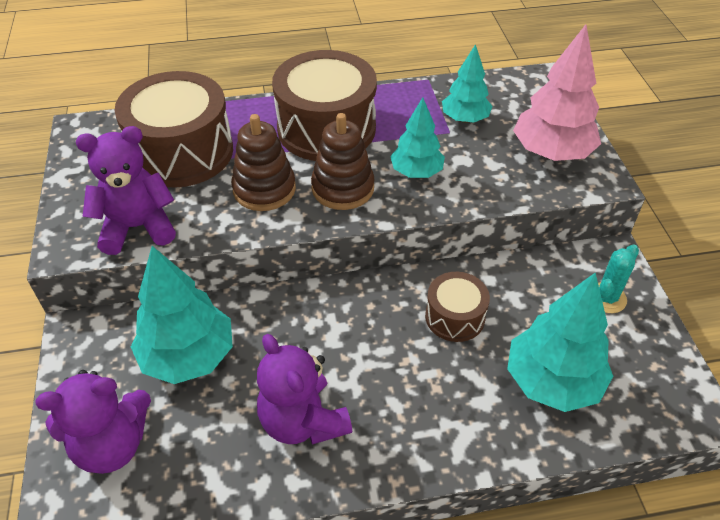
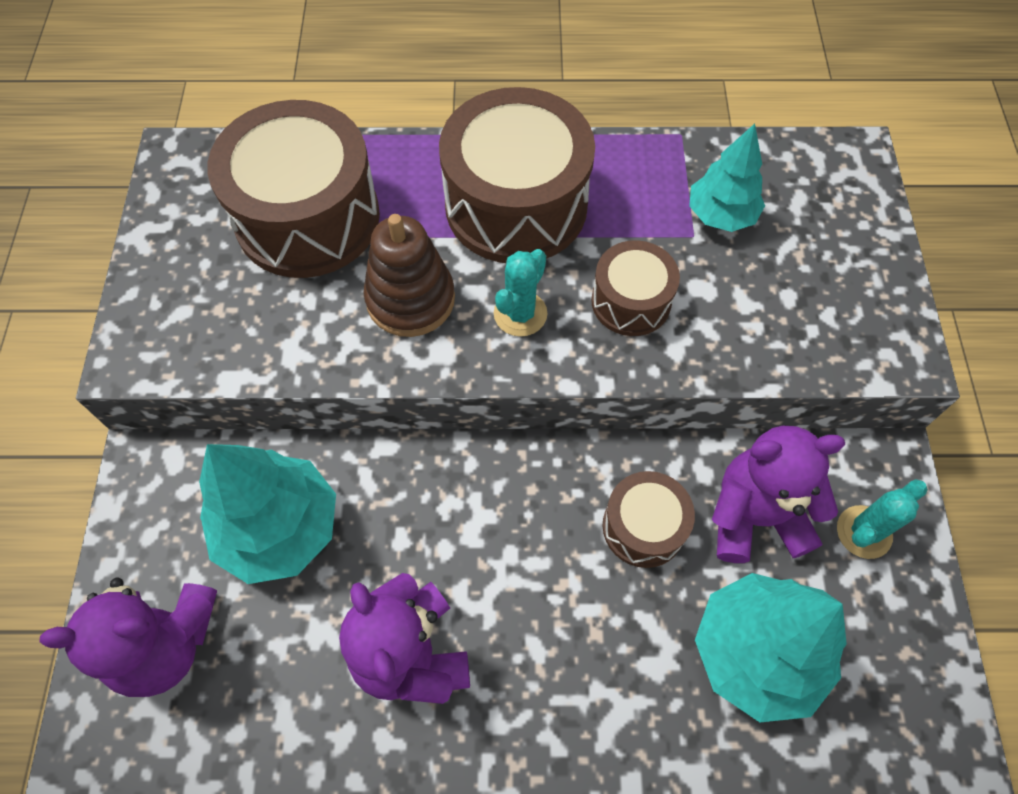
camera: 10 degrees right, 15 degrees up
(137, 227) = (229, 338): purple teddy bear -> purple teddy bear (755, 516)
(343, 188) = (520, 314): brown stacking toy -> turquoise cactus
(416, 172) = (631, 301): turquoise tree -> brown drum
(551, 153) = (837, 295): pink tree -> none

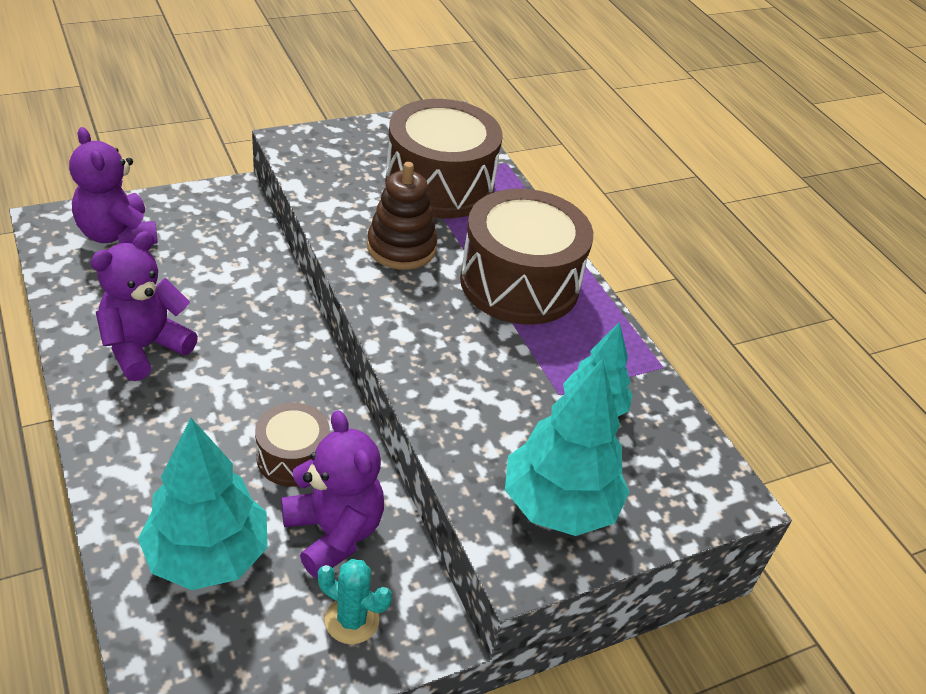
camera: 60 degrees right, 20 degrees down
(280, 528) = (213, 262): turquoise tree -> turquoise tree (559, 505)
(520, 314) = (421, 306): turquoise cactus -> none
(631, 301) = (469, 366): brown drum -> none

